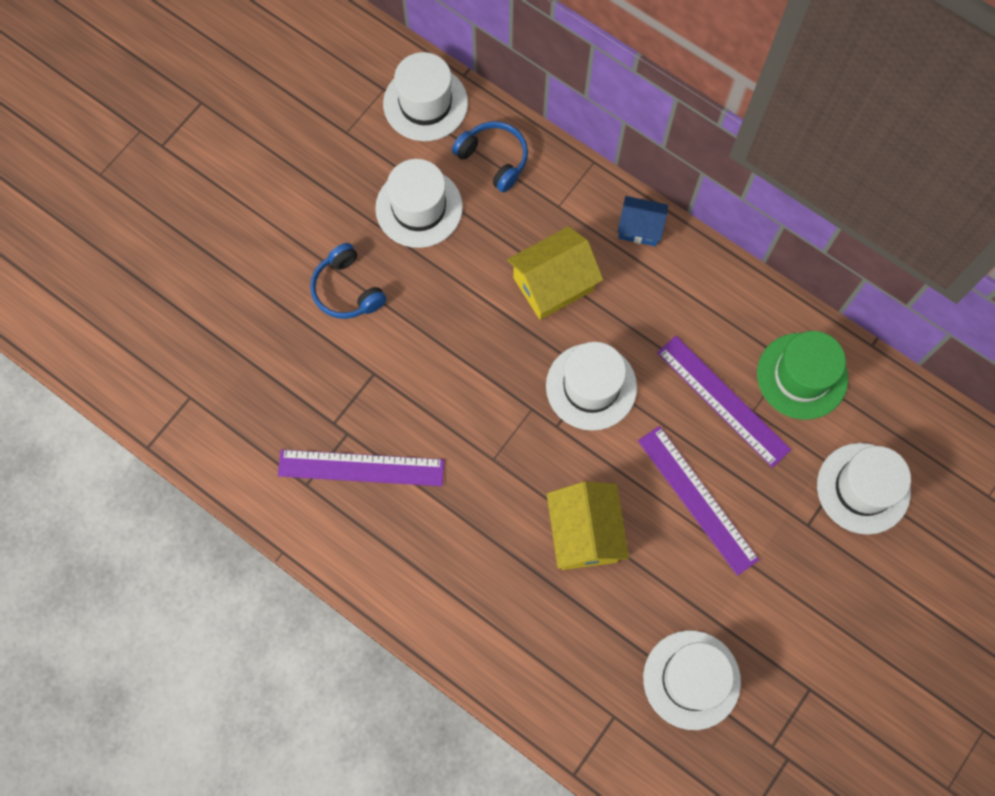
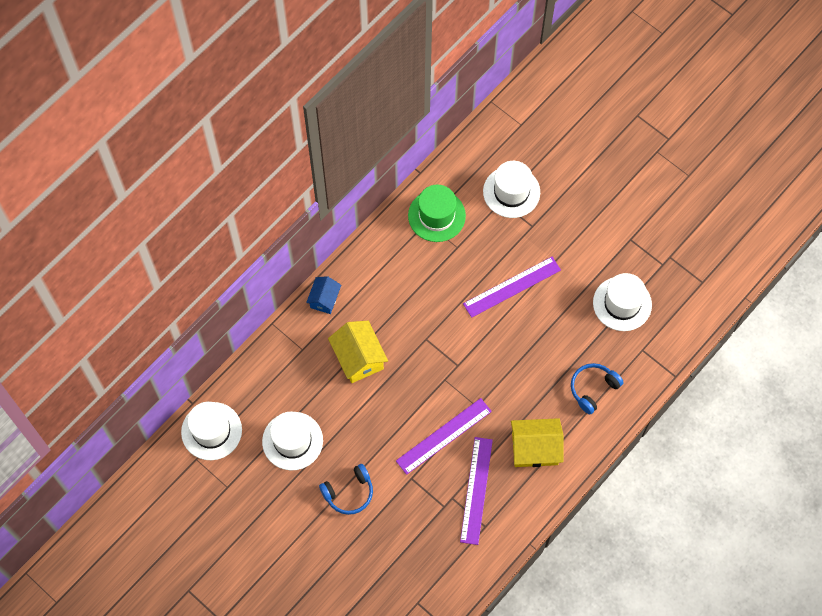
camera: 85 degrees left, 5 degrees down
(494, 159) = (261, 388): blue headphones -> blue headphones (593, 389)
(584, 533) = (529, 355): yellow house -> yellow house (535, 448)
(591, 386) = (432, 341): white hat -> none
(723, 401) = (449, 264): purple ruler -> purple ruler (444, 436)

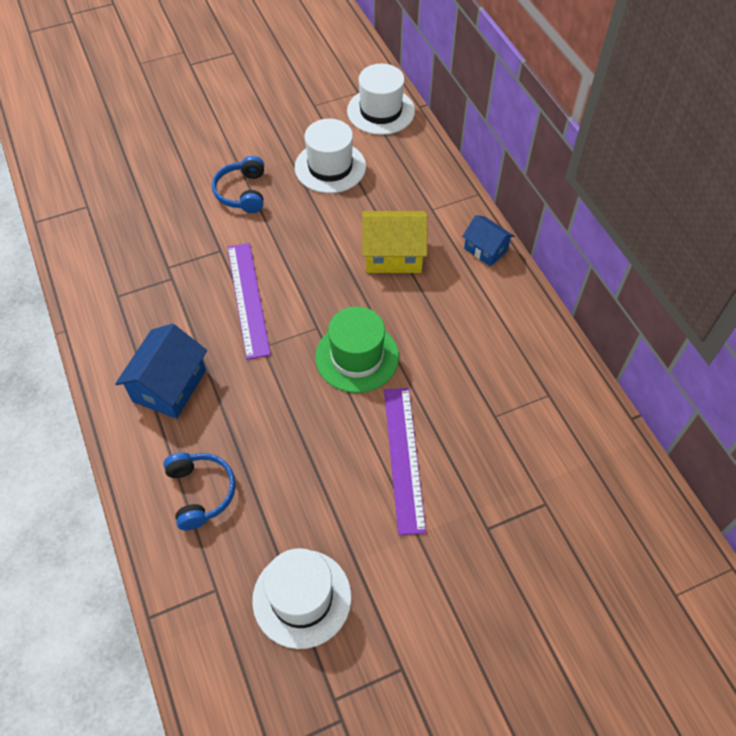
camera: 115 degrees right, 10 degrees down
(436, 216) = (554, 411): green hat -> green hat (357, 357)
(476, 490) = (163, 304): purple ruler -> none
(511, 192) = (557, 525): white hat -> none
(535, 448) = (169, 386): yellow house -> blue house

